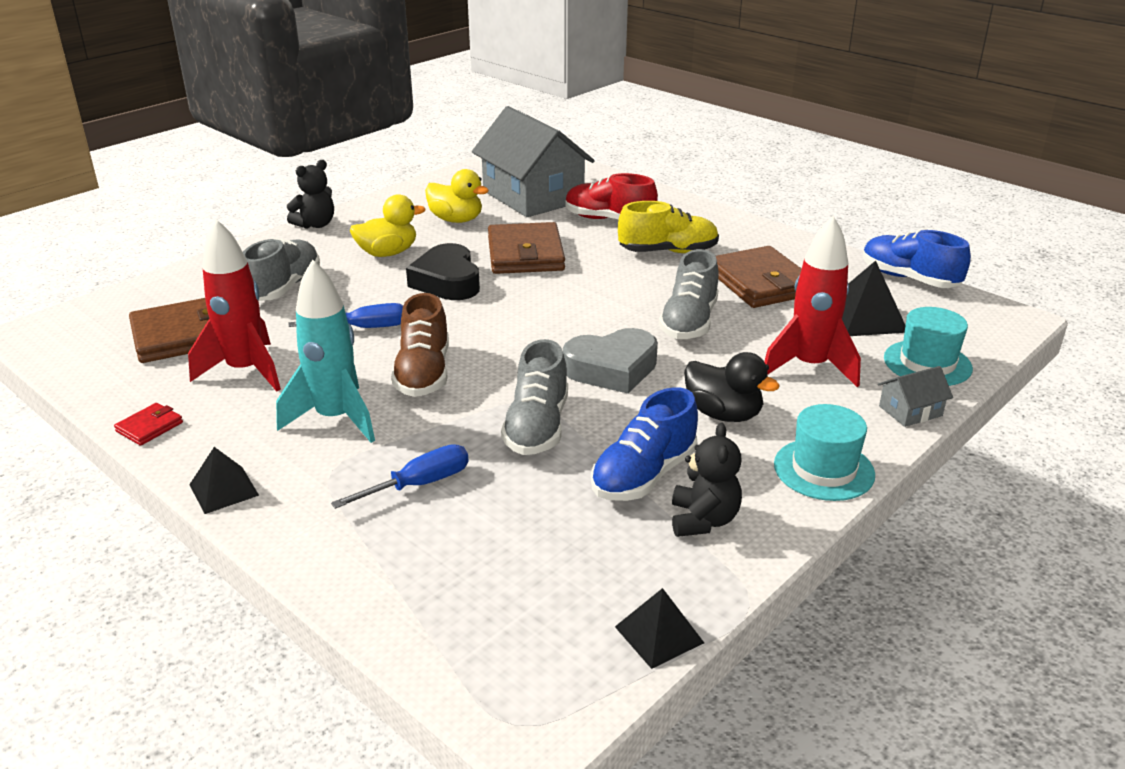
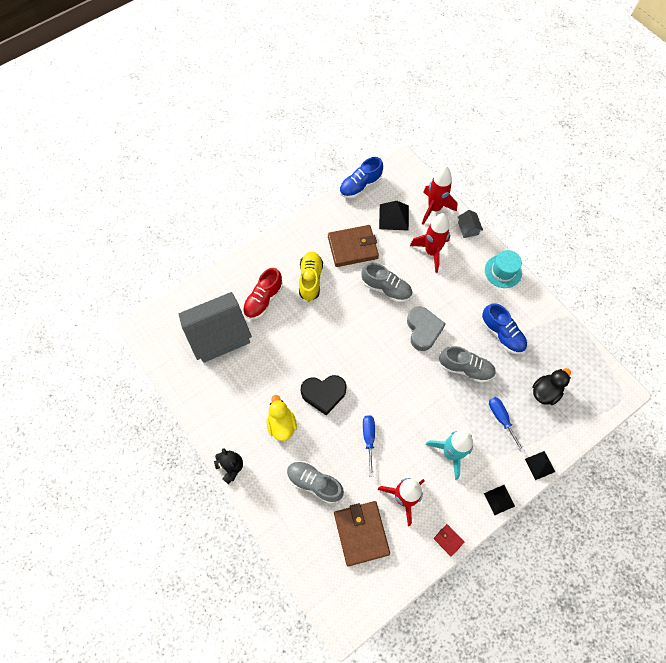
camera: 80 degrees left, 35 degrees up
(423, 374) = (416, 412): brown shoe -> none
(456, 220) = (244, 382): yellow duck -> none
(525, 254) = (298, 350): brown wallet -> none
(659, 634) = (586, 348): black pyramid -> black pyramid (540, 465)
(703, 520) = (529, 320): black teddy bear -> none
(723, 414) = (463, 295): black duck -> black duck (545, 392)
(927, 363) = (434, 208): turquoise hat -> red rocket

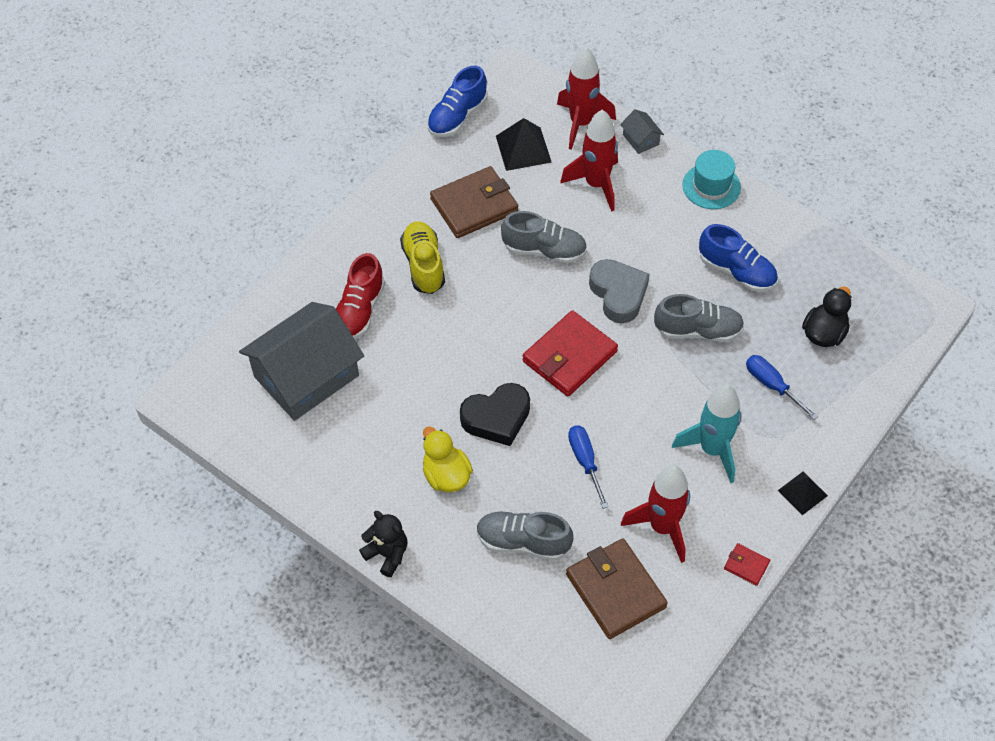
camera: 15 degrees left, 10 degrees down
(380, 364) = (569, 356): none -> red wallet
(540, 465) = (846, 432): black pyramid -> none

